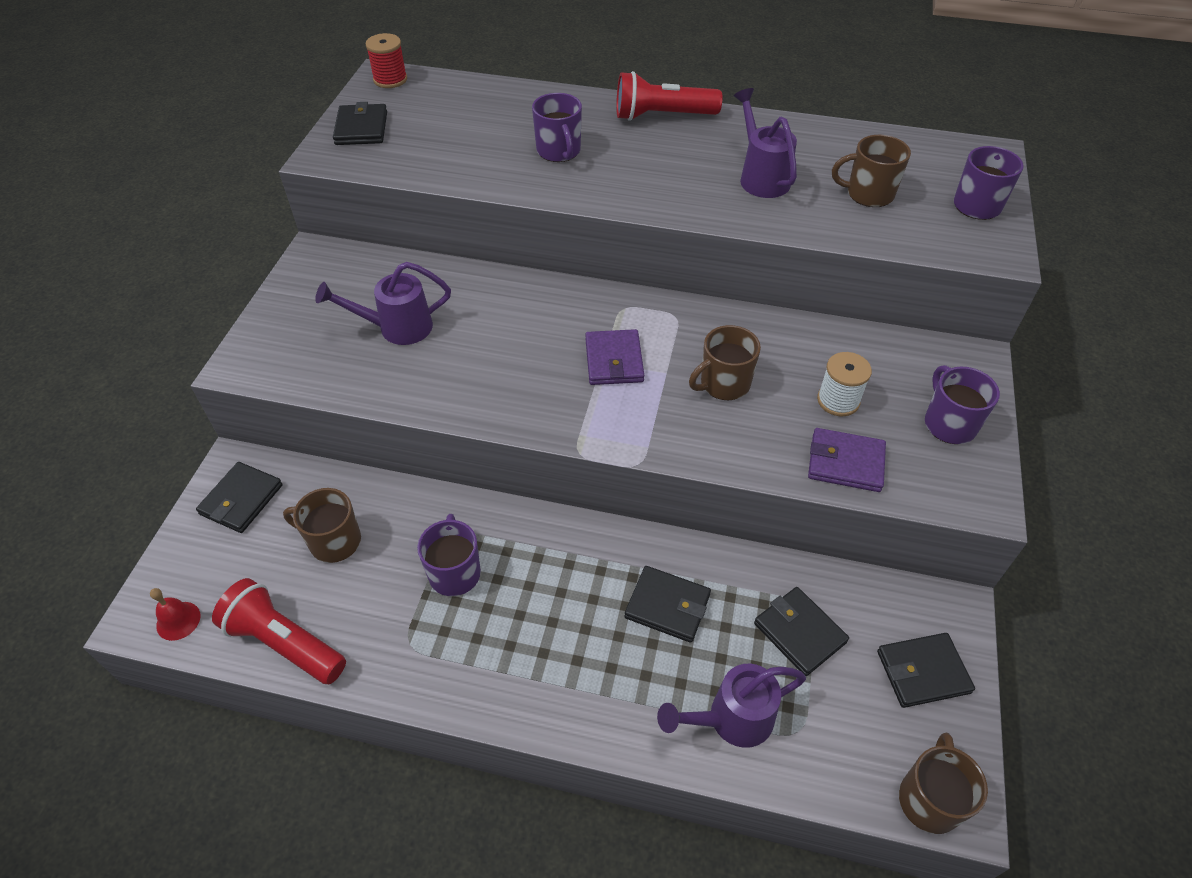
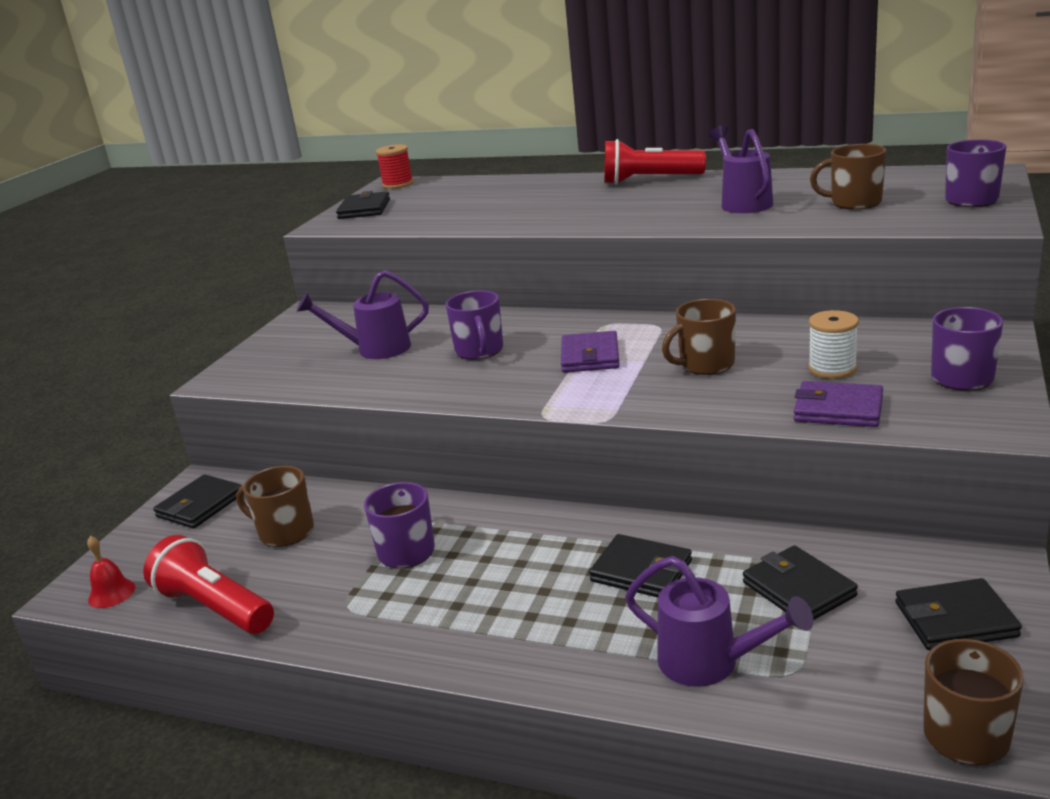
camera: 10 degrees right, 25 degrees down
(559, 151) = (545, 206): purple mug -> purple mug (479, 351)
(731, 719) = (710, 663): purple watering can -> purple watering can turned 135 degrees counterclockwise

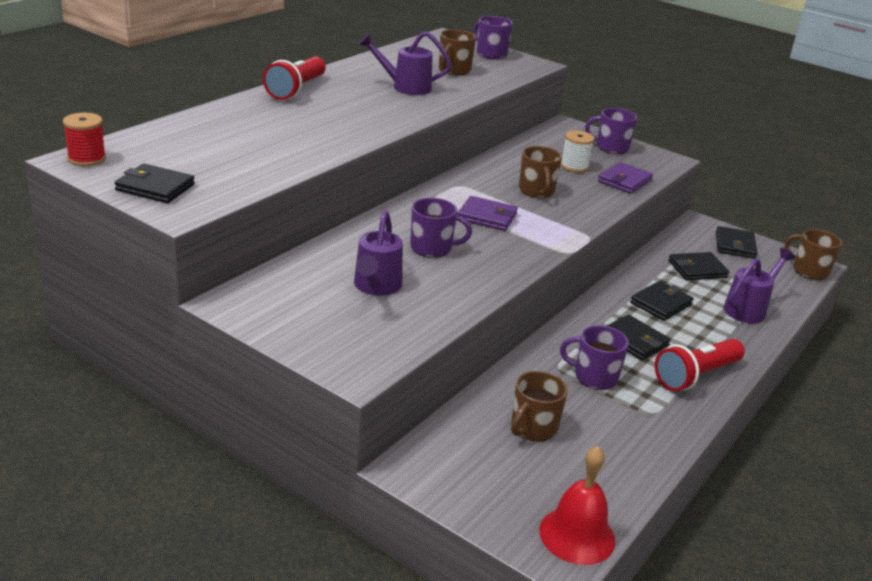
camera: 80 degrees left, 5 degrees up
(111, 593) = (577, 535): red bell -> red bell, size x1.82
(200, 505) = (453, 471): black wallet -> black wallet (634, 340)
(214, 608) = (626, 475): red flashlight -> red flashlight (696, 376)

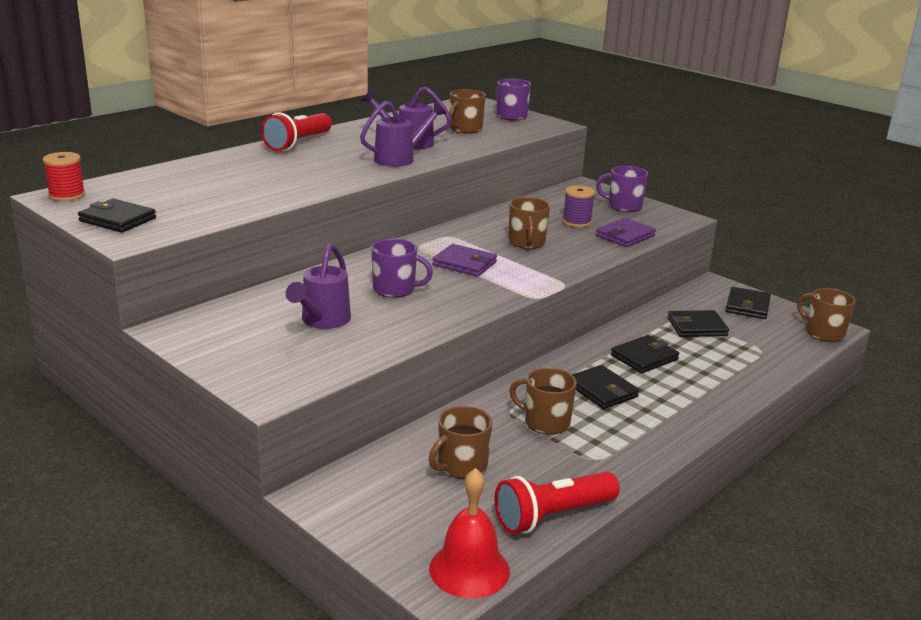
camera: 10 degrees right, 5 degrees down
(574, 166) = (576, 222): white spool -> purple spool
(594, 377) = (545, 422): purple mug -> brown mug
(696, 376) = (657, 427): red flashlight -> red flashlight (553, 516)
(748, 309) = (740, 366): purple watering can -> purple watering can (400, 159)

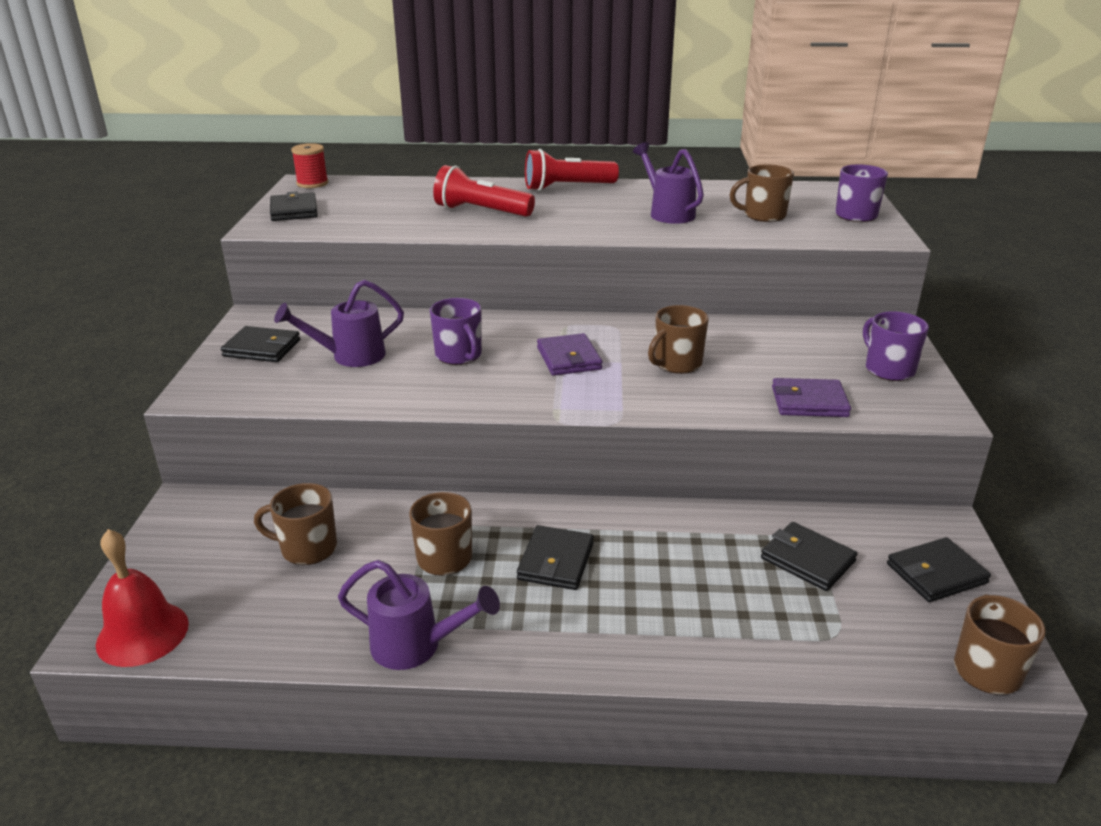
camera: 50 degrees right, 5 degrees up
(400, 159) = (619, 226): purple watering can -> purple watering can (416, 646)
(553, 516) = (275, 641): red flashlight -> red flashlight (481, 211)
(576, 222) = (784, 364): purple spool -> none
(644, 357) = (671, 556): black wallet -> black wallet (262, 348)

